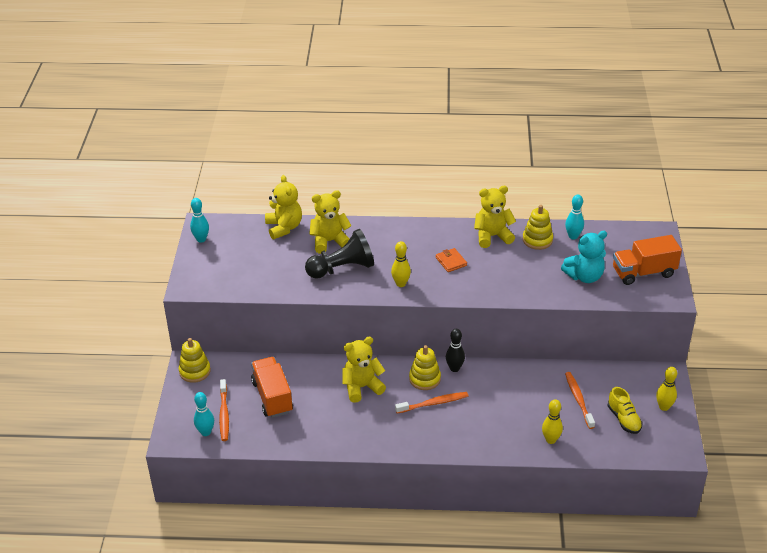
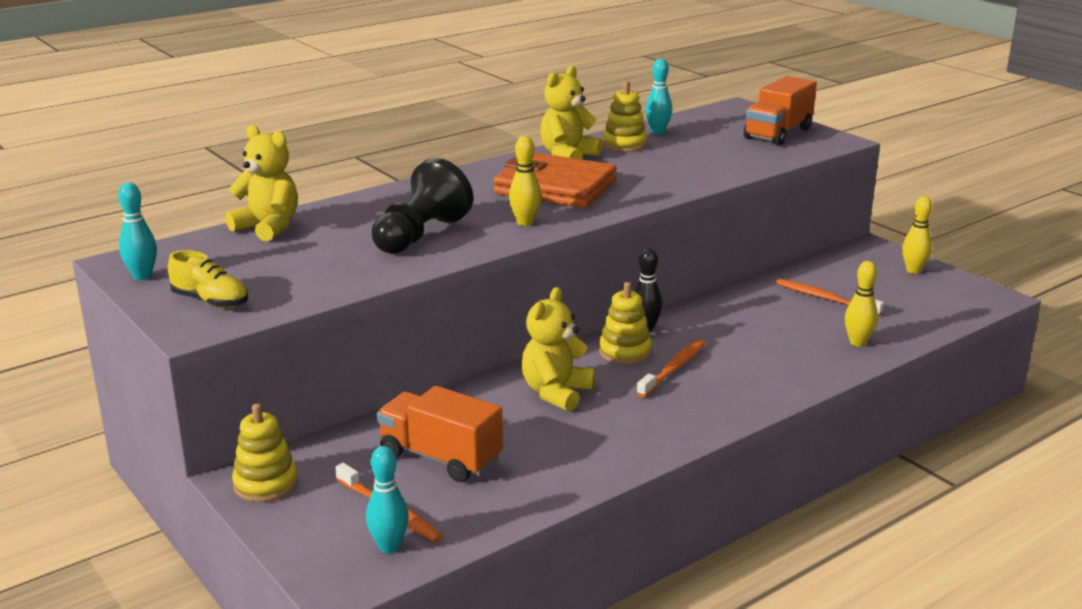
camera: 40 degrees left, 15 degrees down
(329, 241) = (360, 219): yellow teddy bear -> none
(451, 261) = (555, 187): orange wallet -> orange wallet, size x2.39
(584, 276) = (726, 153): turquoise teddy bear -> none
(623, 419) = (896, 295): yellow shoe -> yellow shoe (210, 301)

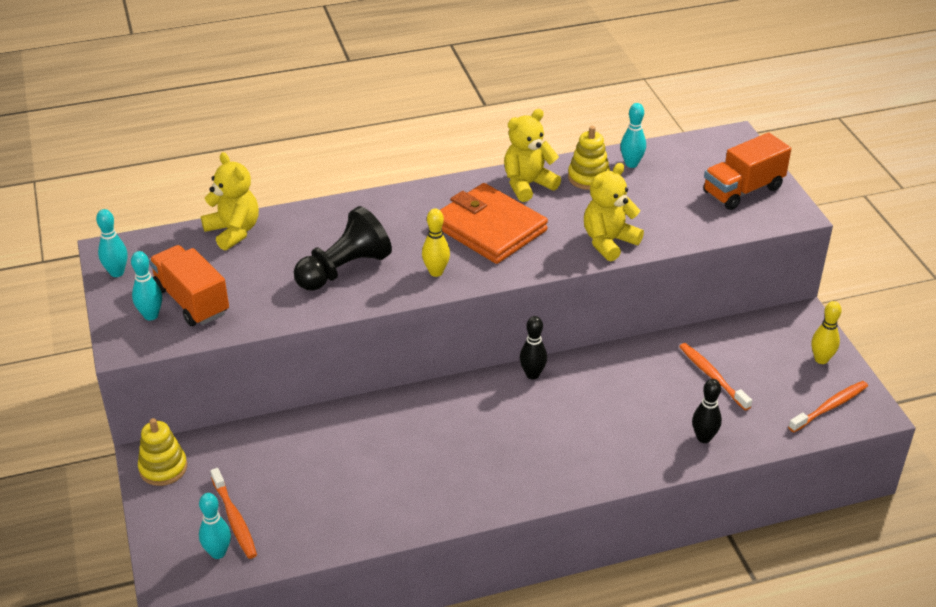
camera: 20 degrees right, 15 degrees up
(210, 301) = (151, 315): yellow shoe -> turquoise bowling pin
(440, 457) = (296, 476): orange truck -> orange truck (191, 301)
(556, 393) = (418, 430): yellow teddy bear -> yellow teddy bear (608, 242)
(625, 352) = (499, 398): yellow stacking toy -> none
(673, 369) = (527, 428): orange toothbrush -> orange toothbrush (830, 407)
(858, 343) = (704, 438): yellow bowling pin -> black bowling pin

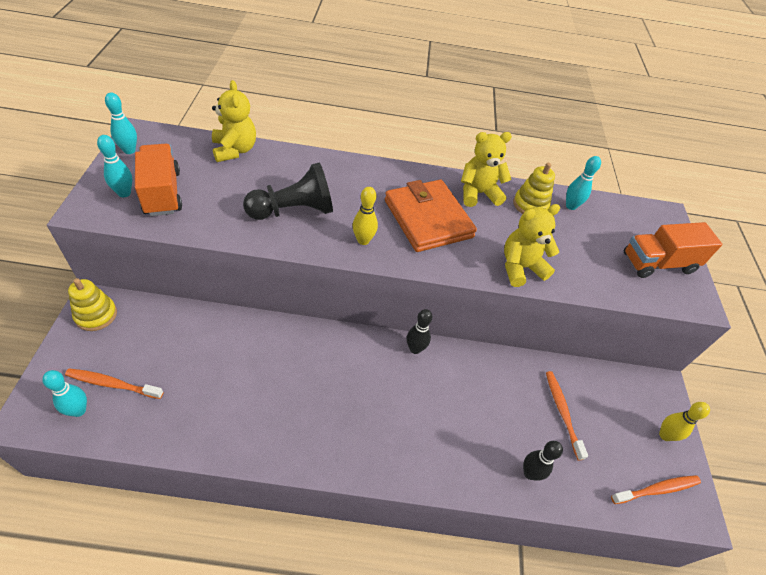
camera: 15 degrees right, 10 degrees up
(234, 519) = (112, 384): orange toothbrush -> orange toothbrush turned 105 degrees clockwise

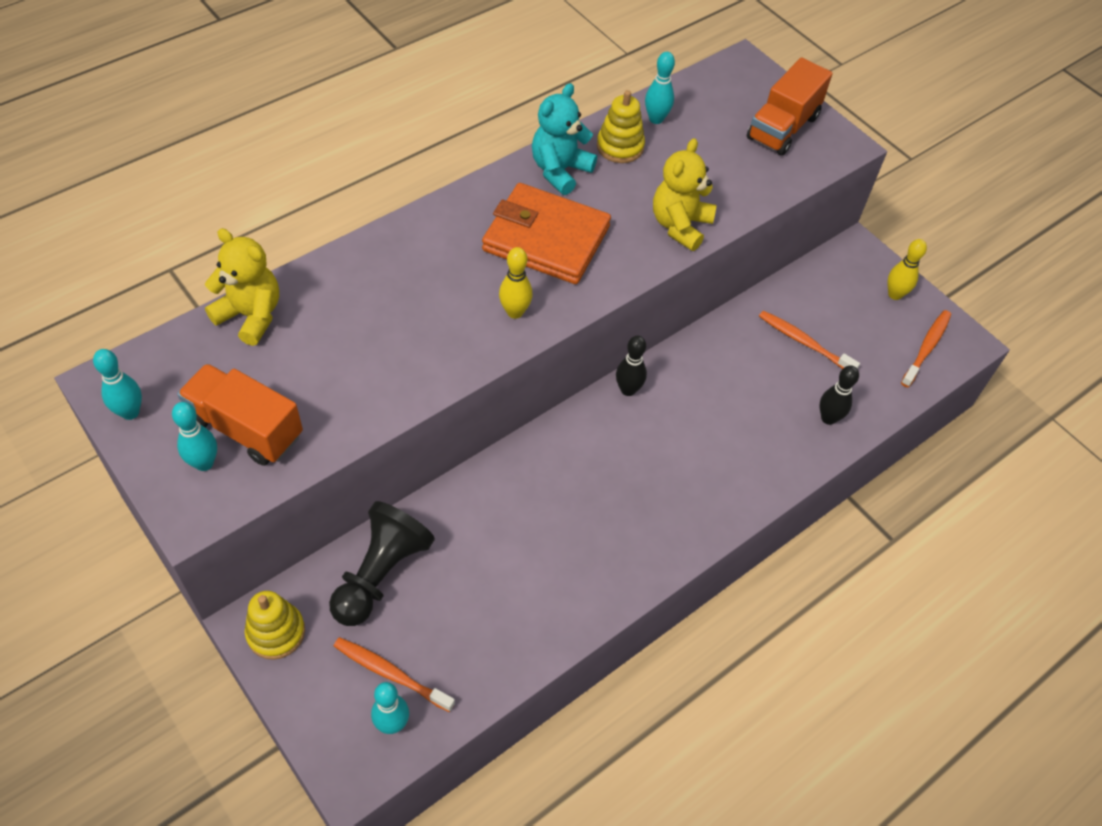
camera: 40 degrees left, 5 degrees up
(112, 384) = (390, 673): orange toothbrush -> orange toothbrush turned 60 degrees clockwise
(293, 210) = (408, 335): black pawn -> black pawn (380, 574)
(478, 193) = (560, 171): yellow teddy bear -> turquoise teddy bear

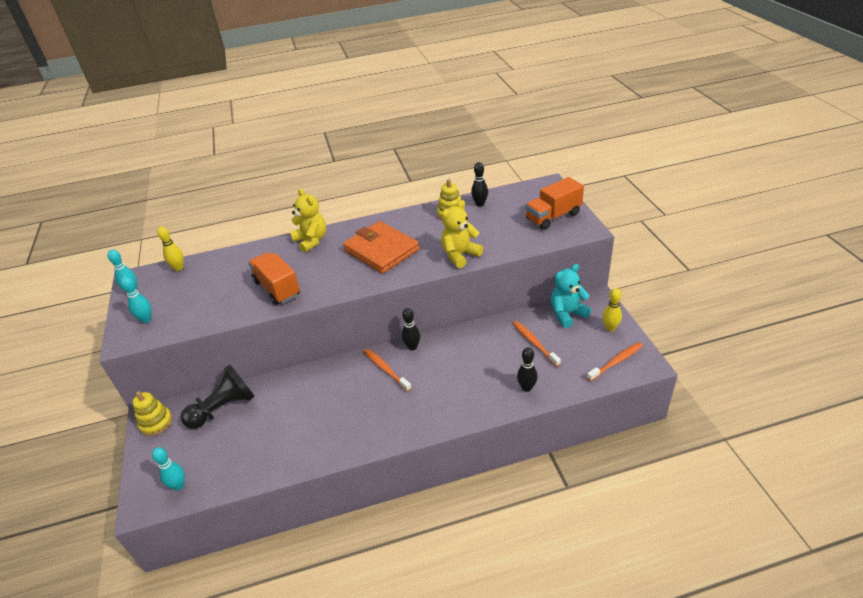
camera: 30 degrees right, 15 degrees down
(246, 428) = (175, 308): orange truck -> orange truck (277, 288)
(251, 315) = (214, 261): yellow teddy bear -> yellow teddy bear (311, 240)
(390, 673) = (195, 459): orange toothbrush -> orange toothbrush (386, 369)
(515, 312) = (341, 281): yellow bowling pin -> yellow bowling pin (178, 268)
(560, 171) = (410, 221): turquoise teddy bear -> turquoise teddy bear (567, 314)
(656, 119) = (480, 204): turquoise bowling pin -> black bowling pin

